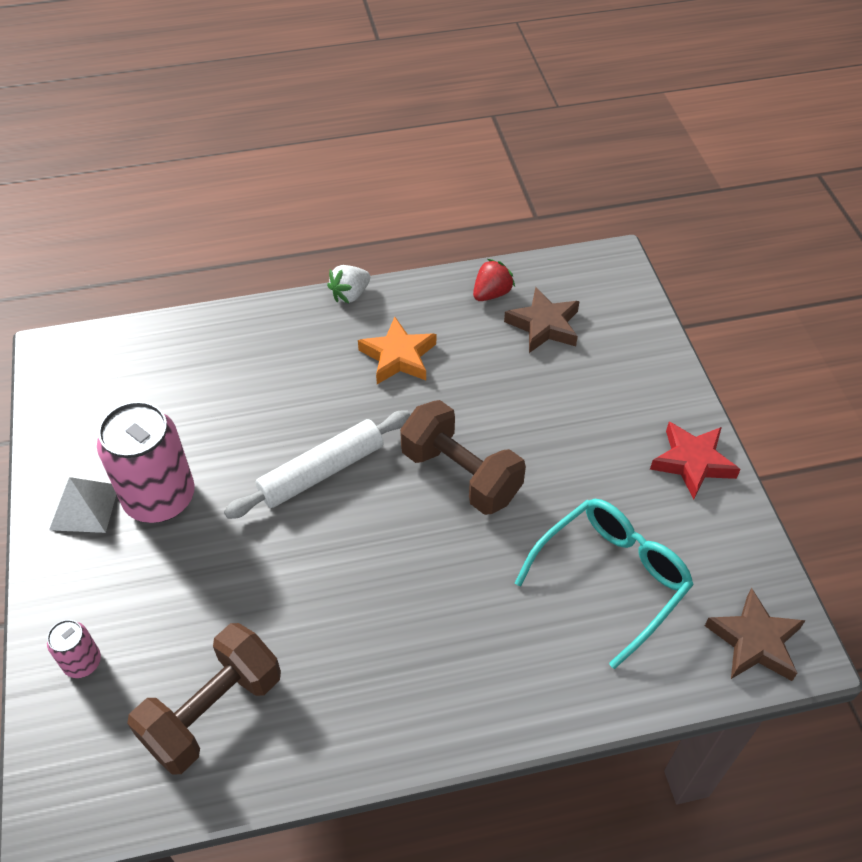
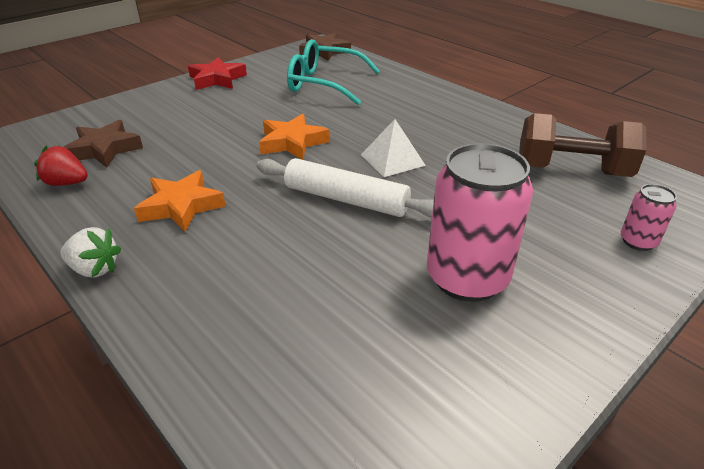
camera: 120 degrees left, 15 degrees down
(84, 507) = (536, 328): white pyramid -> white pyramid (392, 160)
(461, 474) = (292, 142): brown dumbbell -> orange star

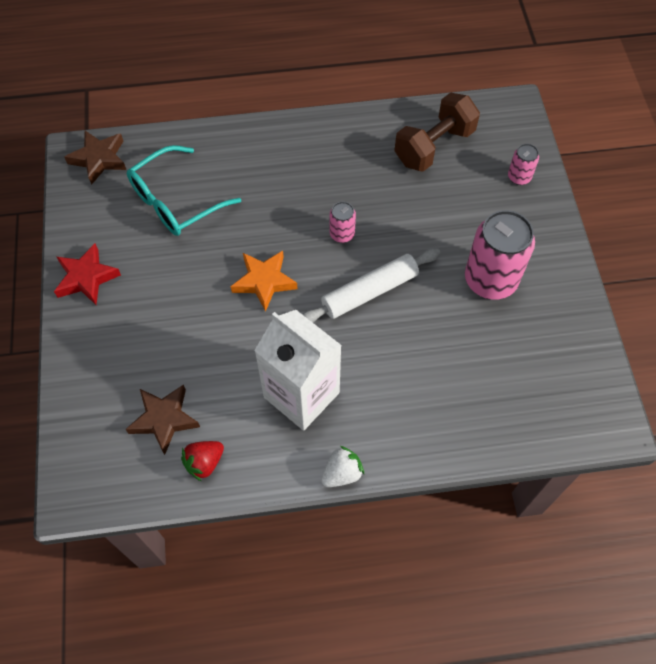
camera: 55 degrees left, 25 degrees up
(181, 206) = (301, 395): orange star -> white carton
(392, 160) = (342, 234): white pyramid -> pink can

